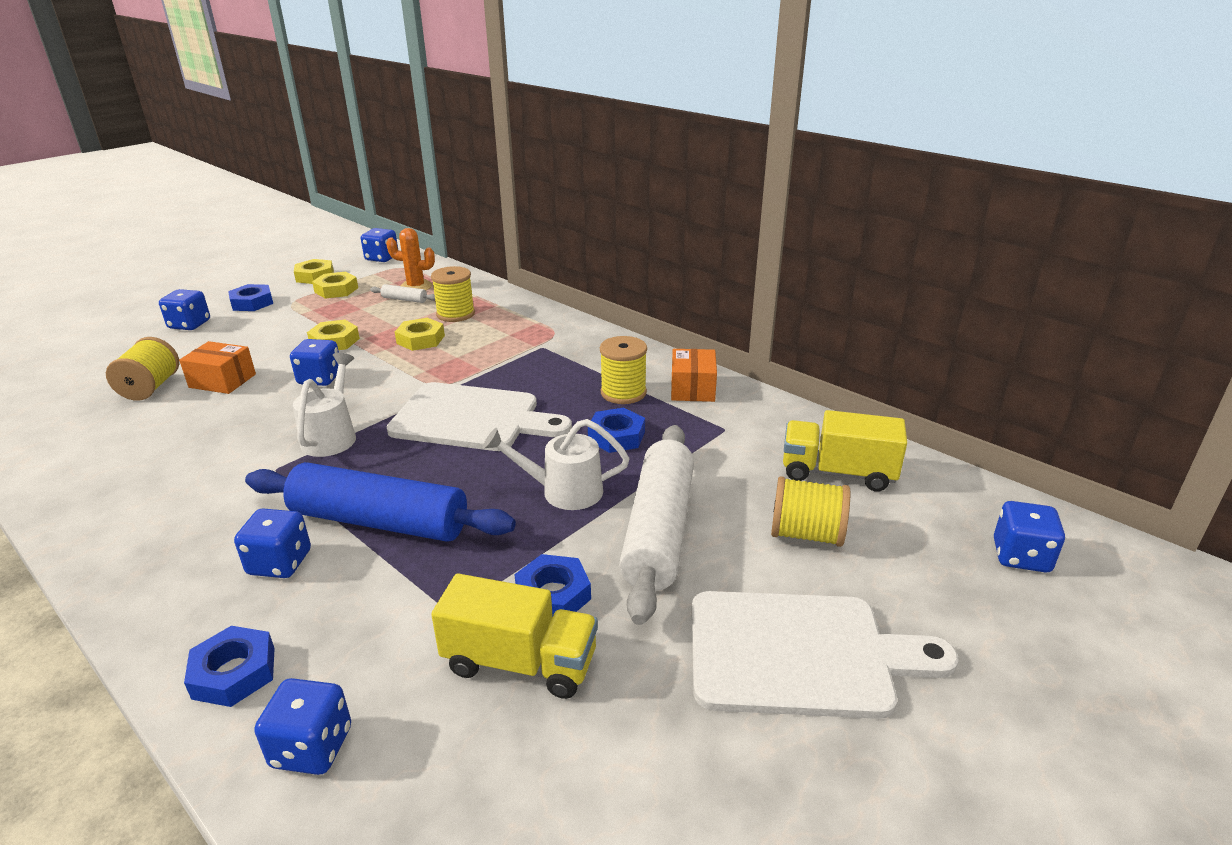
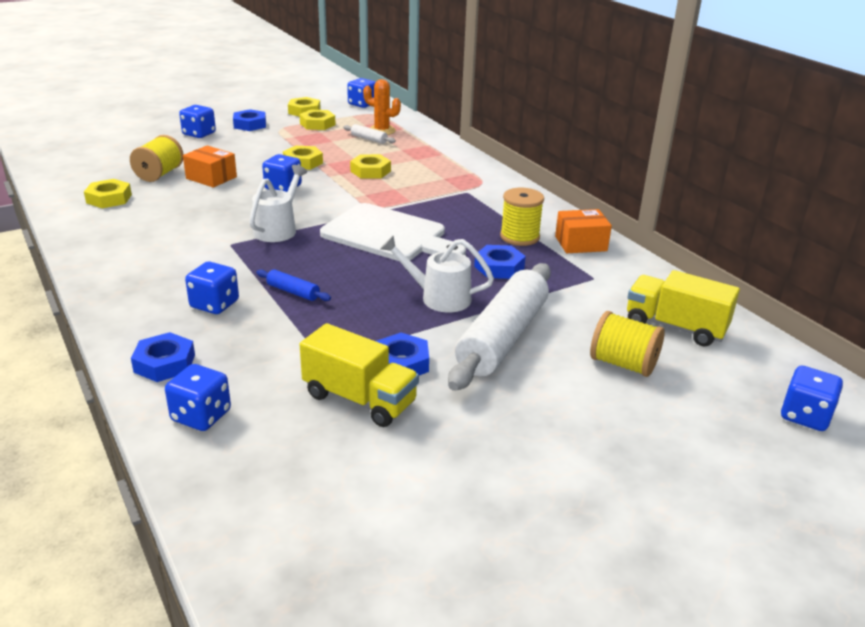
camera: 15 degrees right, 0 degrees up
(88, 434) = (109, 199): none -> yellow nut
(380, 521) = (293, 292): blue rolling pin -> blue rolling pin, size x0.41
(455, 314) = (406, 156): yellow spool -> none
(692, 389) = (581, 243): orange box -> orange box turned 60 degrees clockwise
(799, 653) = (574, 439): white cutting board -> none

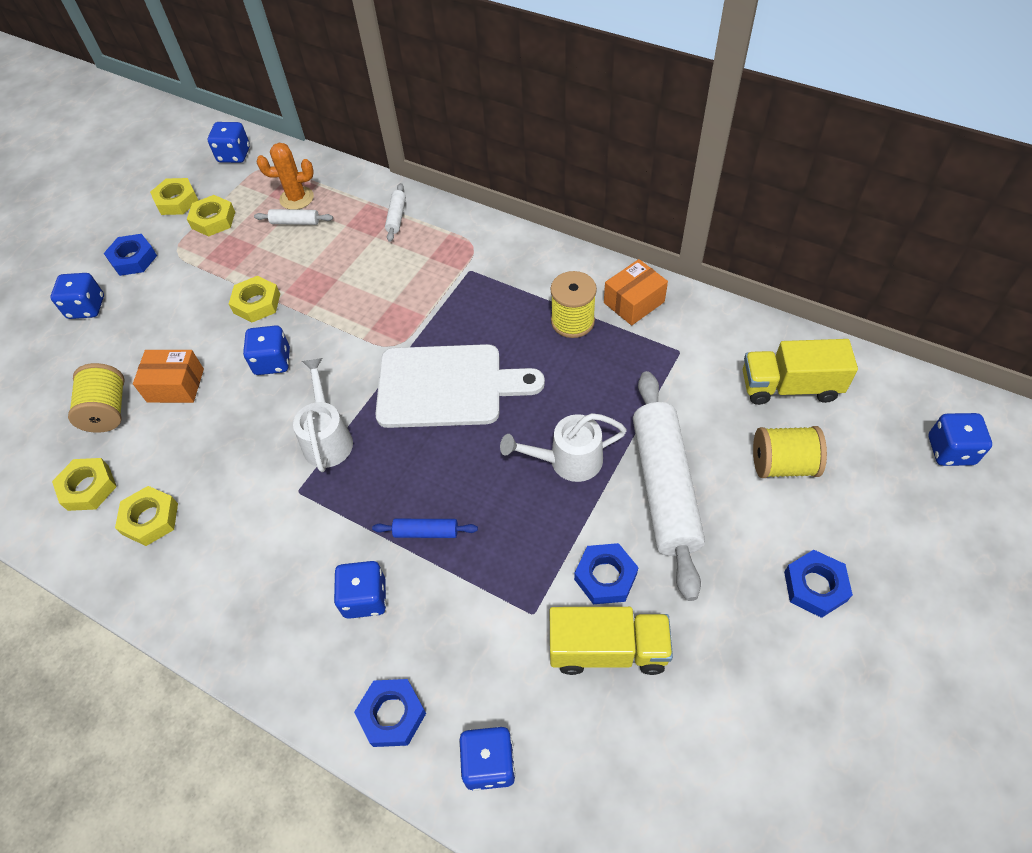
camera: 25 degrees left, 25 degrees up
(370, 171) = (344, 283): yellow nut -> yellow nut (150, 519)
(441, 156) = (396, 217): none -> white rolling pin
(499, 267) = (588, 381): blue nut -> blue nut (815, 586)

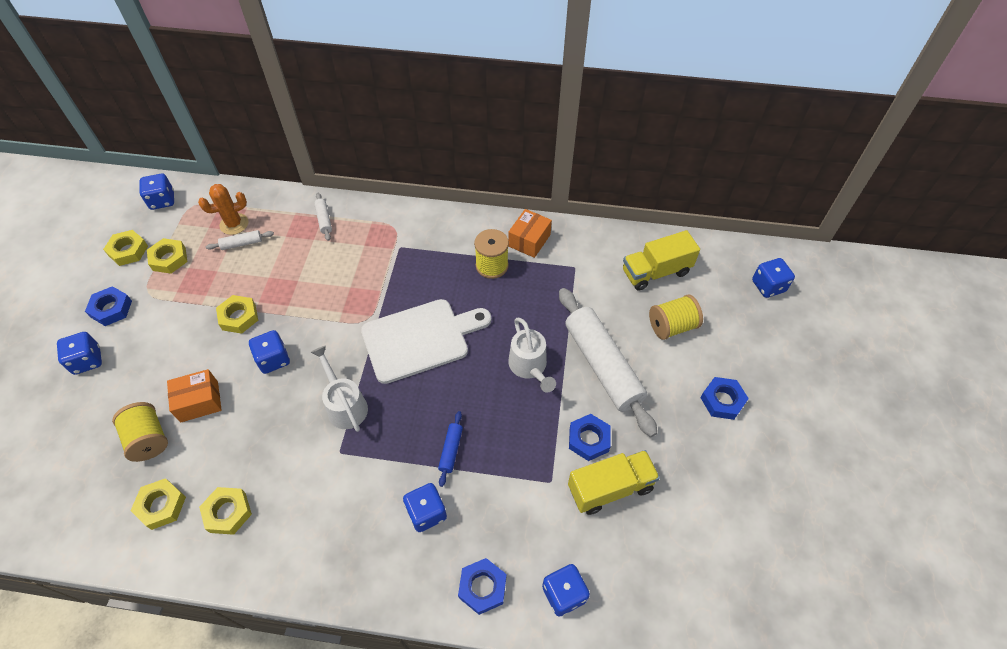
camera: 25 degrees left, 0 degrees up
(426, 532) = (451, 450): blue rolling pin -> blue rolling pin turned 60 degrees counterclockwise
(567, 461) = (530, 367): white watering can -> white watering can turned 75 degrees counterclockwise

